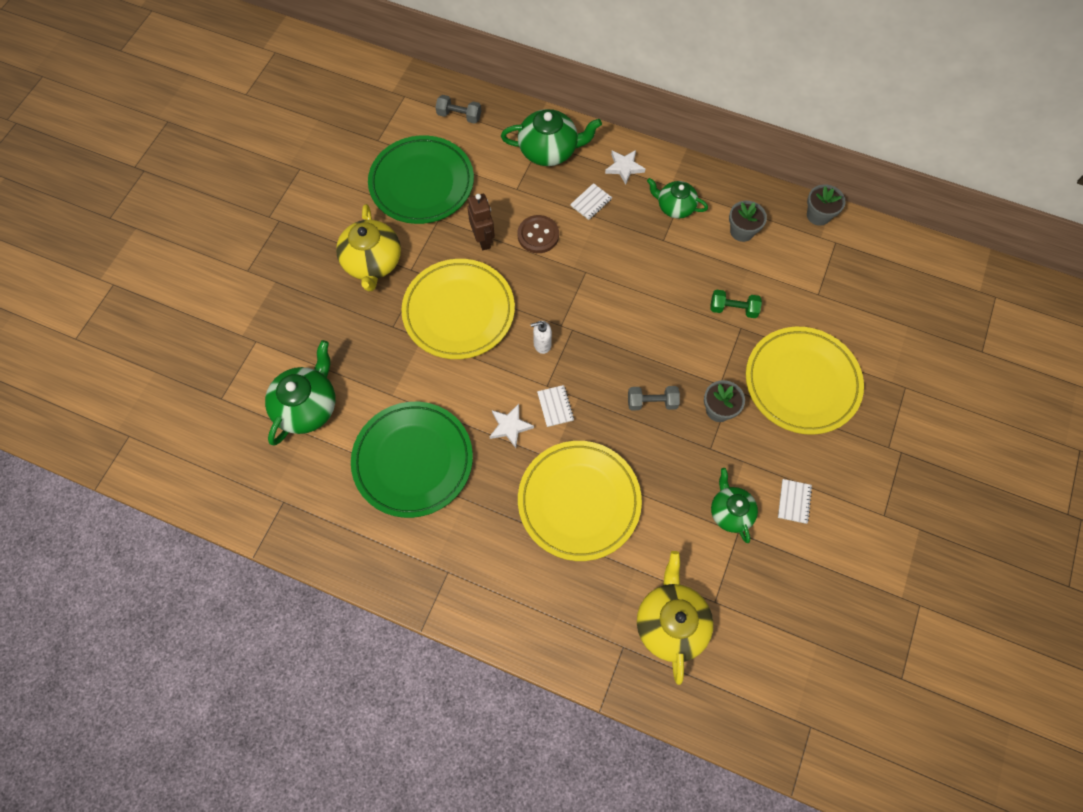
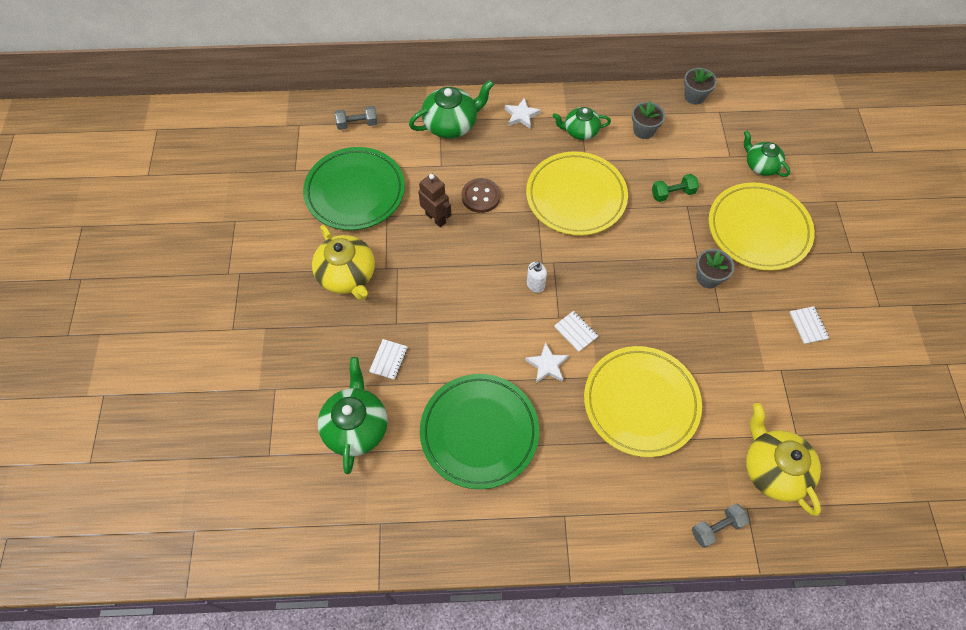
camera: 25 degrees left, 5 degrees down
(459, 311) = (448, 287): yellow plate -> yellow plate (576, 196)
(591, 202) = (510, 153): white notebook -> white notebook (389, 360)
(652, 402) = (652, 294): grey dumbbell -> grey dumbbell (716, 527)
(730, 512) = (765, 356): green teapot -> green teapot (760, 165)

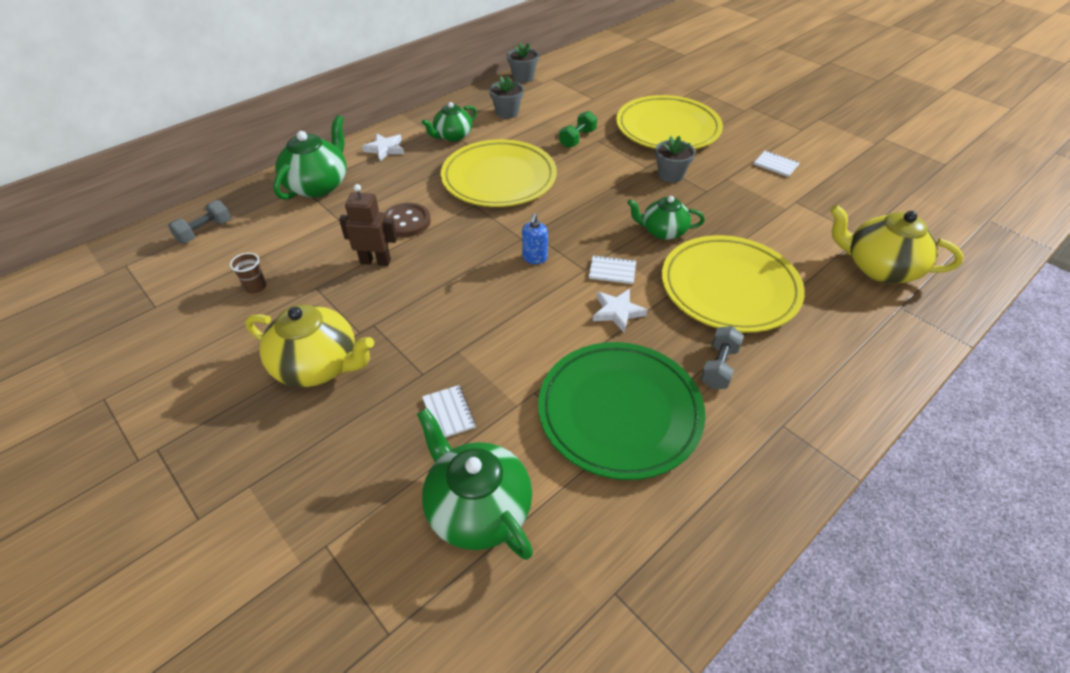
camera: 40 degrees left, 15 degrees down
(355, 192) = (255, 287): green plate -> brown cup
(535, 285) = (534, 258): white soap dispenser -> blue soap dispenser
(716, 527) = (901, 337): grey dumbbell -> grey dumbbell (718, 367)
(760, 165) = (621, 94): green teapot -> green teapot (663, 231)

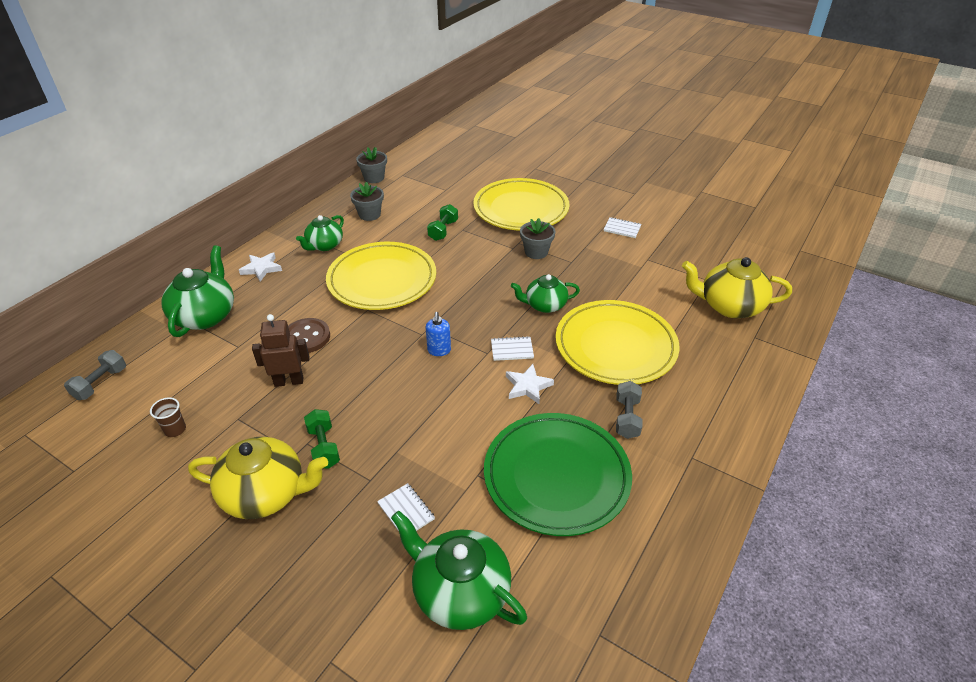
camera: 15 degrees left, 5 degrees down
(388, 331) = (324, 447): none -> green dumbbell

